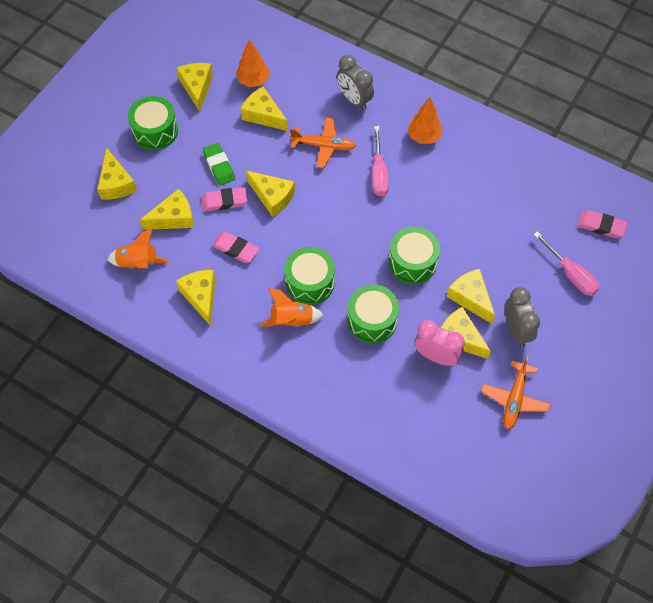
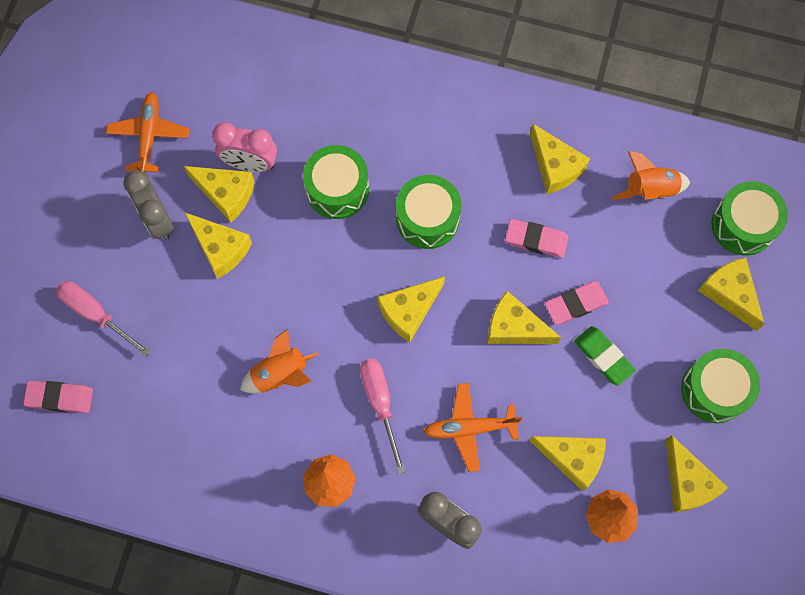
camera: 165 degrees right, 10 degrees up
(173, 218) = (632, 263): yellow cheese -> yellow cheese (409, 311)
(291, 320) = (435, 165): orange rocket -> orange rocket (280, 374)
(412, 262) = (304, 279): green drum -> green drum (743, 225)

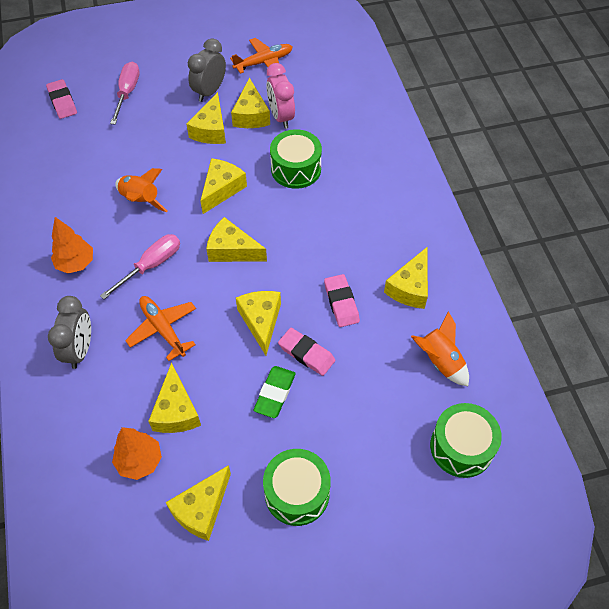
camera: 60 degrees right, 15 degrees down
(427, 218) = (310, 228): green drum -> none
(729, 293) = (392, 465): yellow cheese -> yellow cheese (221, 189)

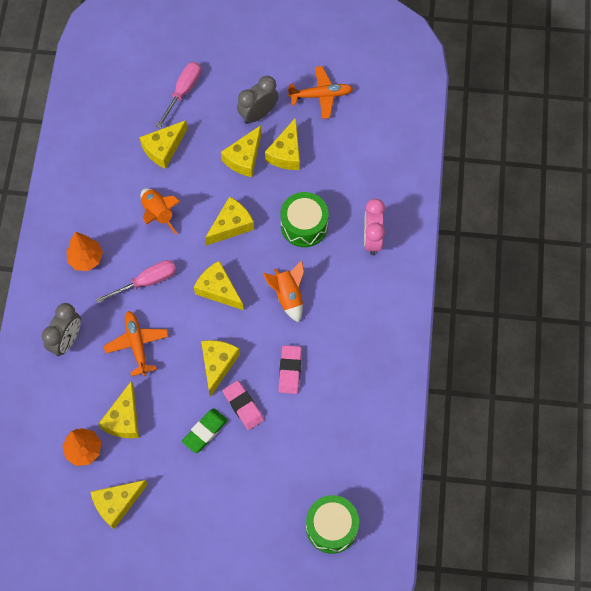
camera: 20 degrees right, 10 degrees up
(62, 102) = (122, 83): pink eraser -> none
(281, 117) = (312, 164): pink clock -> pink clock (372, 239)
(297, 493) = (191, 517): green drum -> none
(410, 287) = (353, 376): yellow cheese -> yellow cheese (163, 148)
(440, 361) = (348, 450): orange rocket -> orange rocket (288, 295)

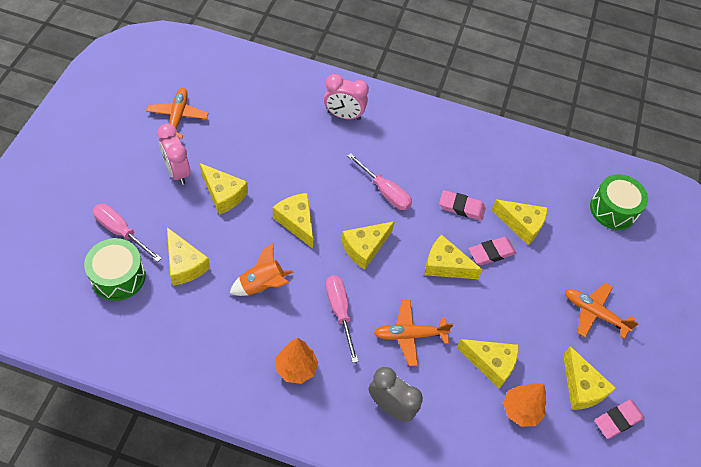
camera: 85 degrees left, 10 degrees down
(91, 539) = (617, 420): none -> pink eraser
(199, 512) = (594, 313): none -> orange plane
(205, 431) = (513, 291): green eraser -> none
(258, 114) = (177, 171): grey clock -> pink clock
(286, 153) = (231, 159): yellow cheese -> yellow cheese (521, 225)
(288, 295) = (385, 192): orange rocket -> pink screwdriver
(304, 225) = (315, 162): green drum -> green drum (118, 277)

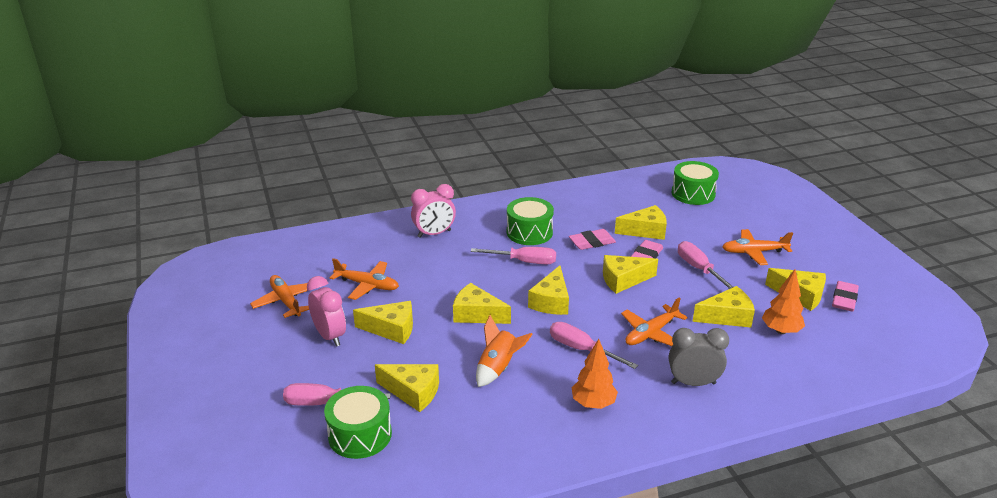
camera: 30 degrees left, 25 degrees down
(177, 171) = (330, 336): pink clock -> pink clock turned 150 degrees counterclockwise
(246, 138) = (367, 285): none -> orange plane
(420, 162) = (529, 232): none -> green drum
(522, 297) = (699, 269): none -> pink screwdriver

